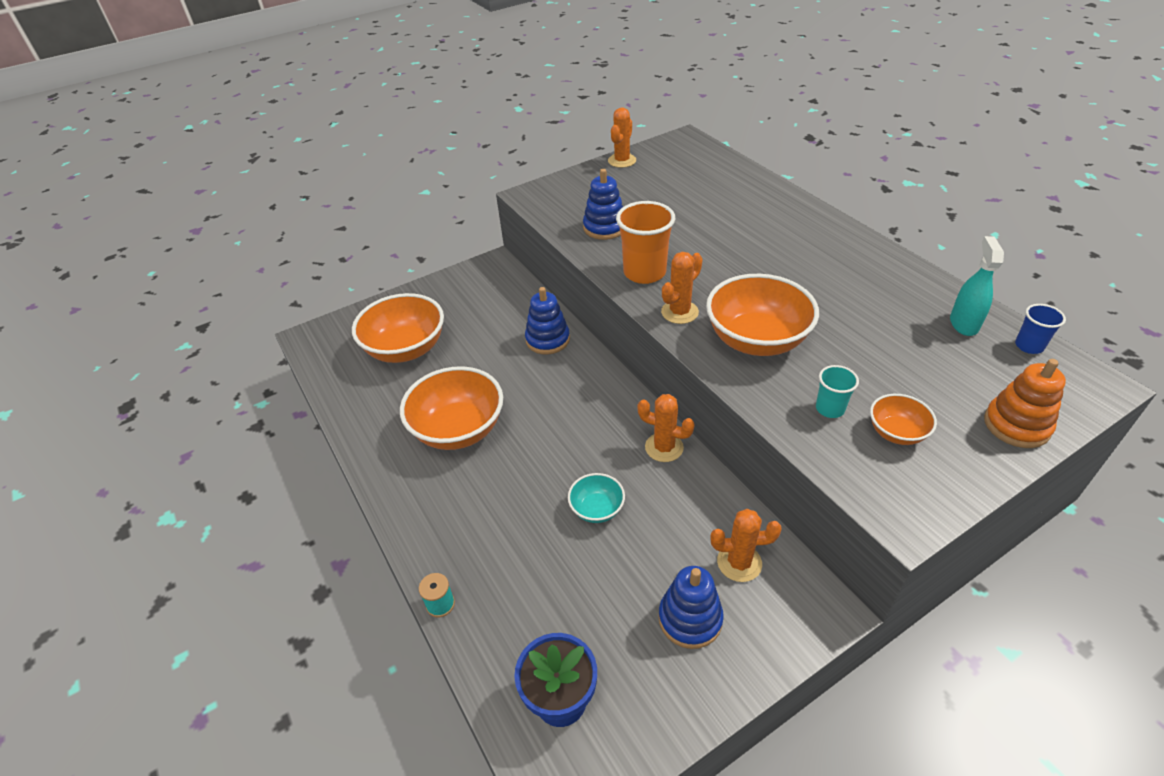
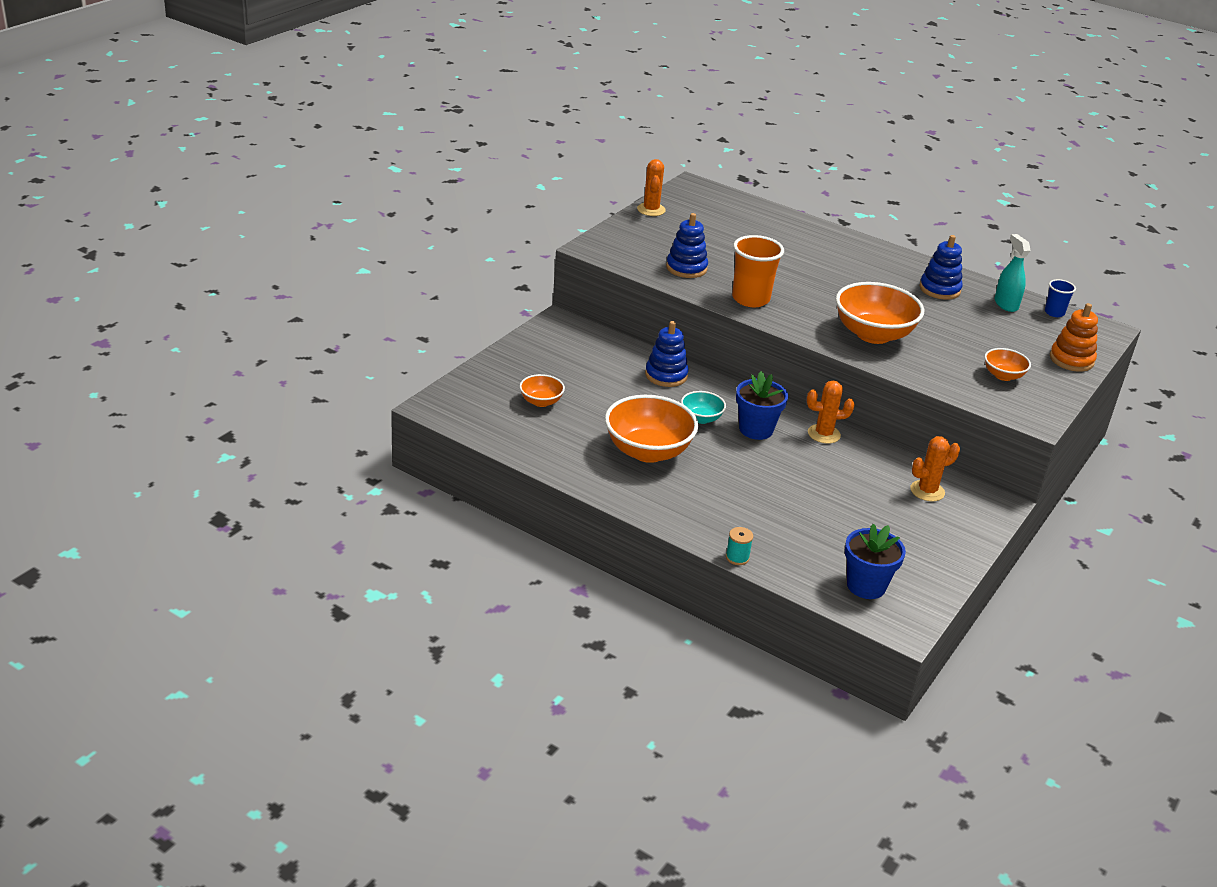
camera: 30 degrees left, 10 degrees down
(406, 349) = (541, 402): orange bowl -> orange bowl, size x0.51
(591, 425) = (756, 429): none -> blue flower pot
(597, 509) = (804, 481): turquoise bowl -> turquoise bowl (701, 418)
(679, 312) = (802, 323): orange cactus -> none
(690, 619) = (917, 527): blue stacking toy -> blue stacking toy (939, 289)
(830, 409) = (953, 369): turquoise cup -> none

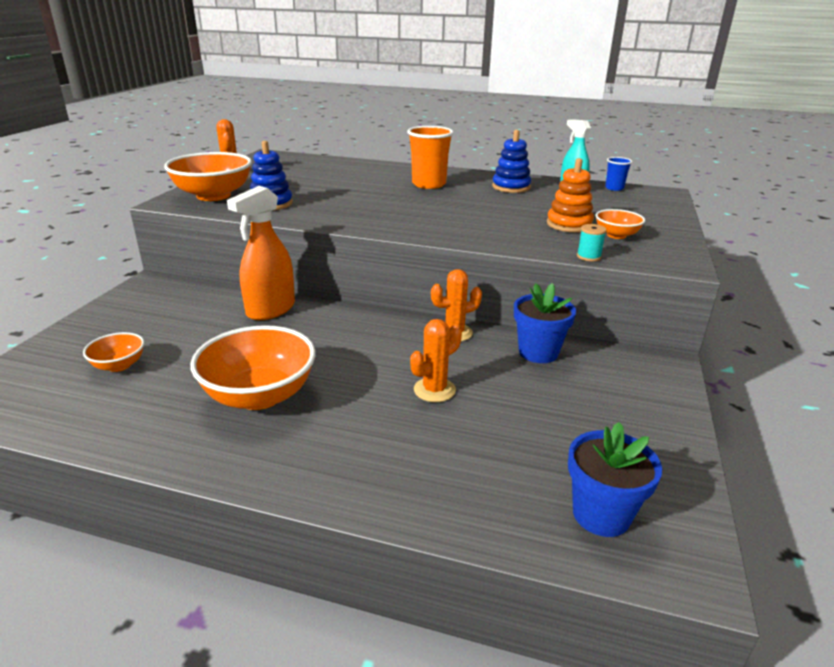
camera: 15 degrees left, 5 degrees down
(666, 375) = (270, 310): blue stacking toy -> orange spray bottle
(701, 418) = (317, 344): turquoise bowl -> none
(737, 557) = (412, 521): turquoise spool -> turquoise spool (588, 257)
(750, 299) = (342, 216): orange cup -> orange cup (429, 184)
(756, 429) = (381, 343): blue flower pot -> blue flower pot (538, 352)
(873, 334) = (475, 224): orange bowl -> orange bowl (213, 196)
(927, 491) = (590, 367): orange cactus -> orange cactus (434, 390)
(1071, 360) = (660, 215): orange stacking toy -> orange stacking toy (569, 224)

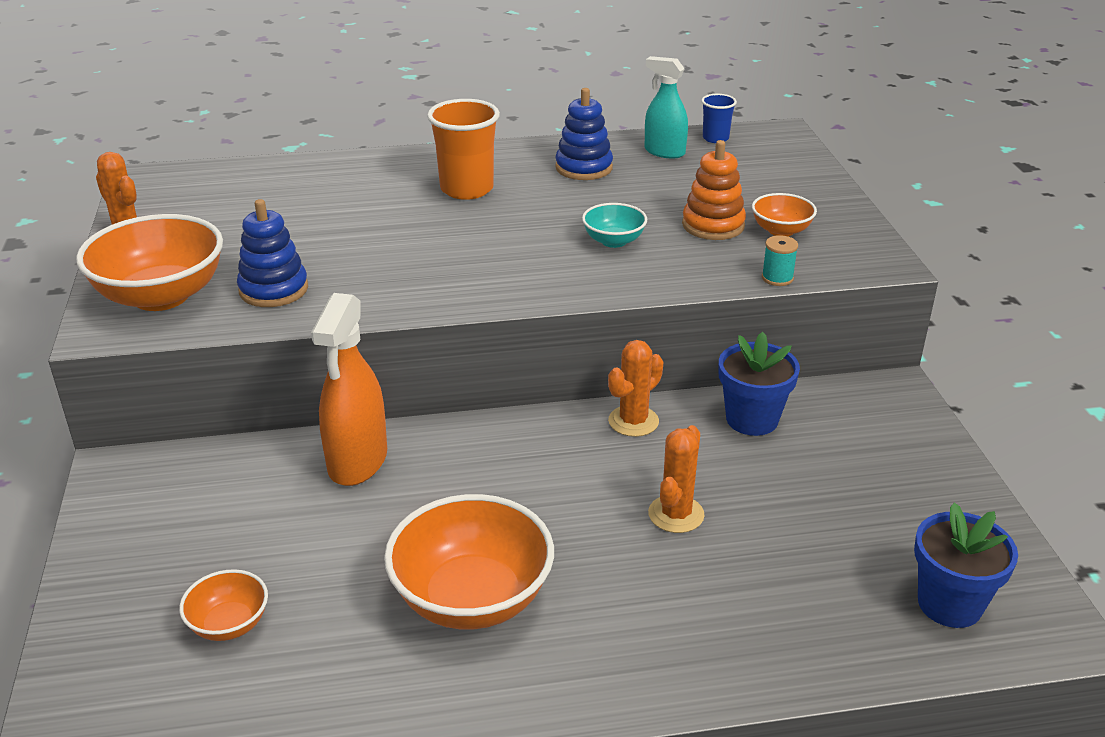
camera: 25 degrees left, 5 degrees up
(492, 220) = (613, 241): none -> turquoise bowl

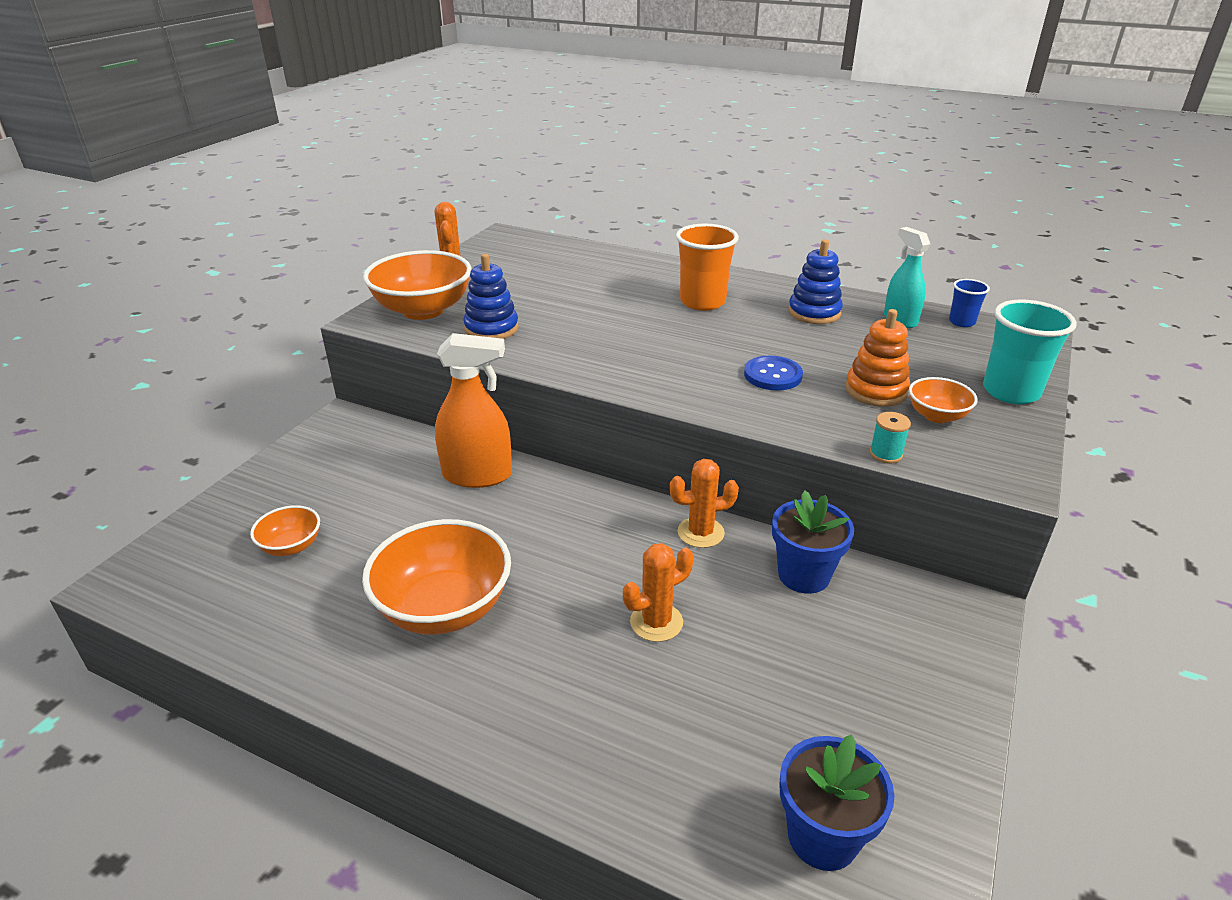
camera: 35 degrees right, 0 degrees up
(357, 461) = (477, 475): orange spray bottle -> orange spray bottle turned 135 degrees counterclockwise
(613, 241) = (772, 375): turquoise bowl -> blue button
(813, 190) = (1011, 392): none -> turquoise cup

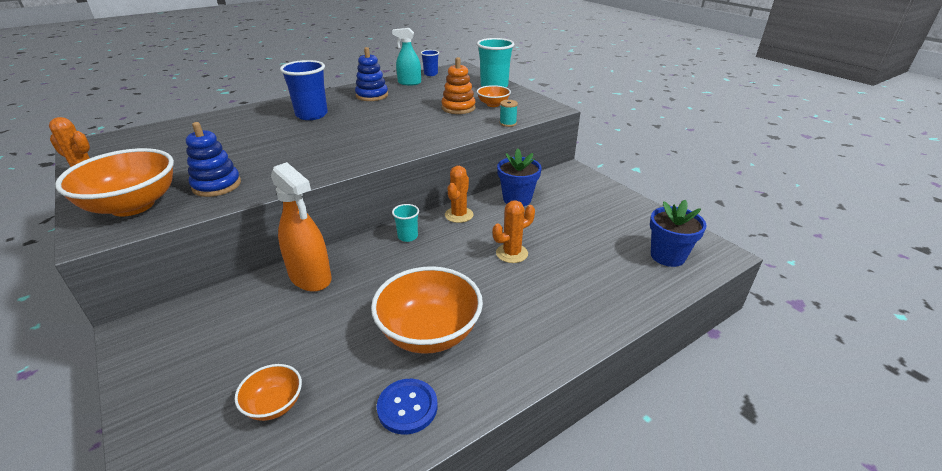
camera: 60 degrees left, 0 degrees up
(477, 475) = (310, 277): orange spray bottle -> orange spray bottle turned 105 degrees clockwise
(610, 509) = (407, 236): none -> turquoise cup
(656, 622) = (512, 253): orange cactus -> orange cactus turned 60 degrees clockwise
(702, 302) = (311, 115): orange cup -> blue cup
(772, 375) = (412, 123): blue button -> blue button (407, 407)

